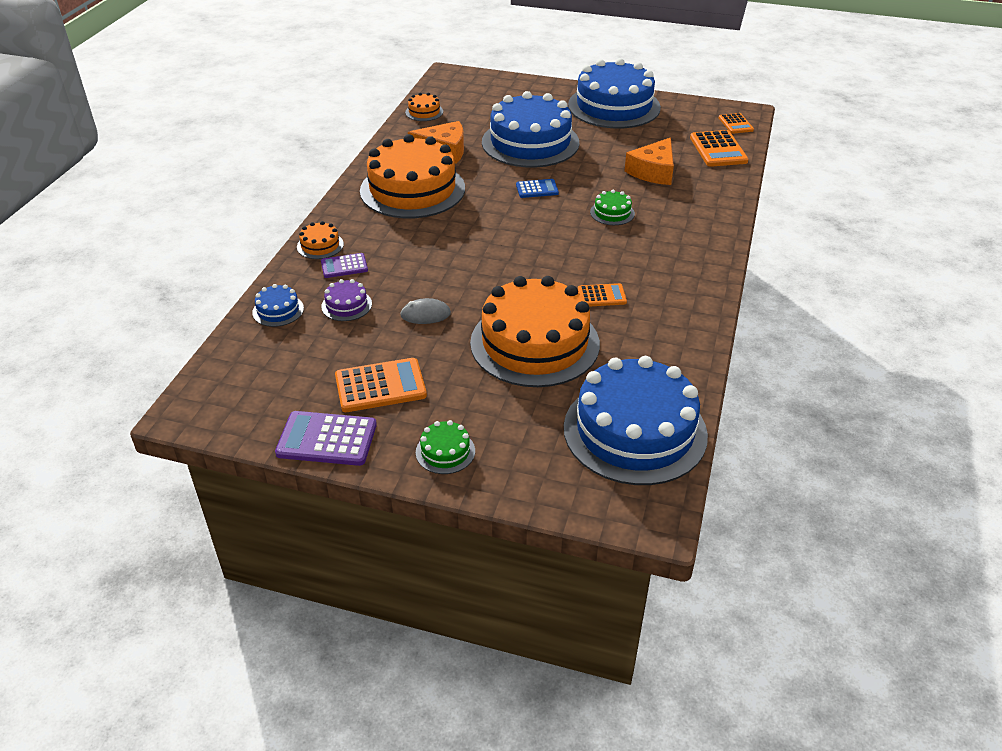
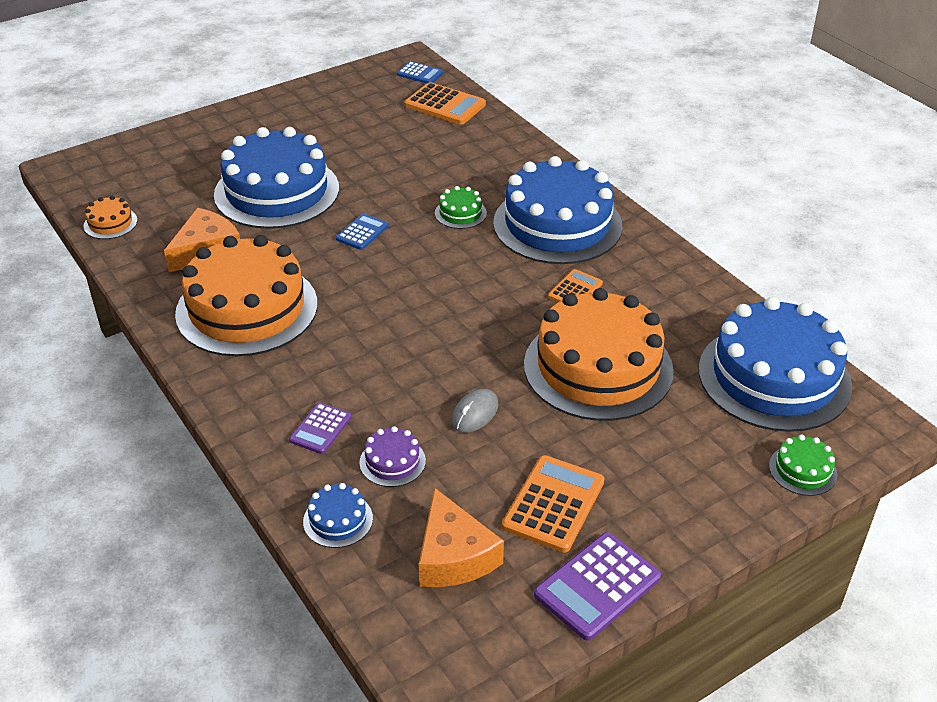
camera: 50 degrees left, 0 degrees up
(320, 245) = (258, 428): orange cake -> none
(445, 451) = (694, 509): green cake -> green cake (802, 470)
(614, 106) = (291, 112): blue cake -> blue cake (557, 224)
(653, 171) = (429, 155): orange cheese -> orange cheese (454, 555)
(735, 124) = (420, 74): orange calculator -> blue calculator

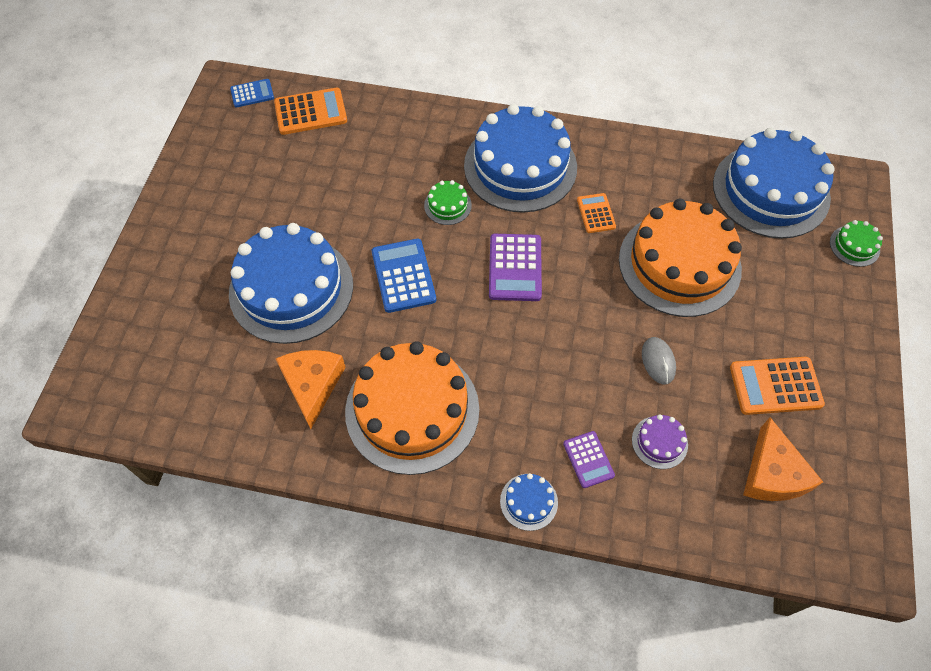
camera: 45 degrees left, 20 degrees up
(110, 223) = (197, 425): orange cake -> none
(338, 520) = (685, 515): blue cake -> blue cake (529, 501)
(362, 232) = (403, 276): blue calculator -> blue calculator, size x1.66
(454, 555) = (772, 473): orange cheese -> orange cheese turned 60 degrees clockwise
(553, 504) = (775, 386): orange calculator -> orange calculator turned 75 degrees counterclockwise
(597, 586) = (858, 419): purple calculator -> purple calculator (515, 268)

